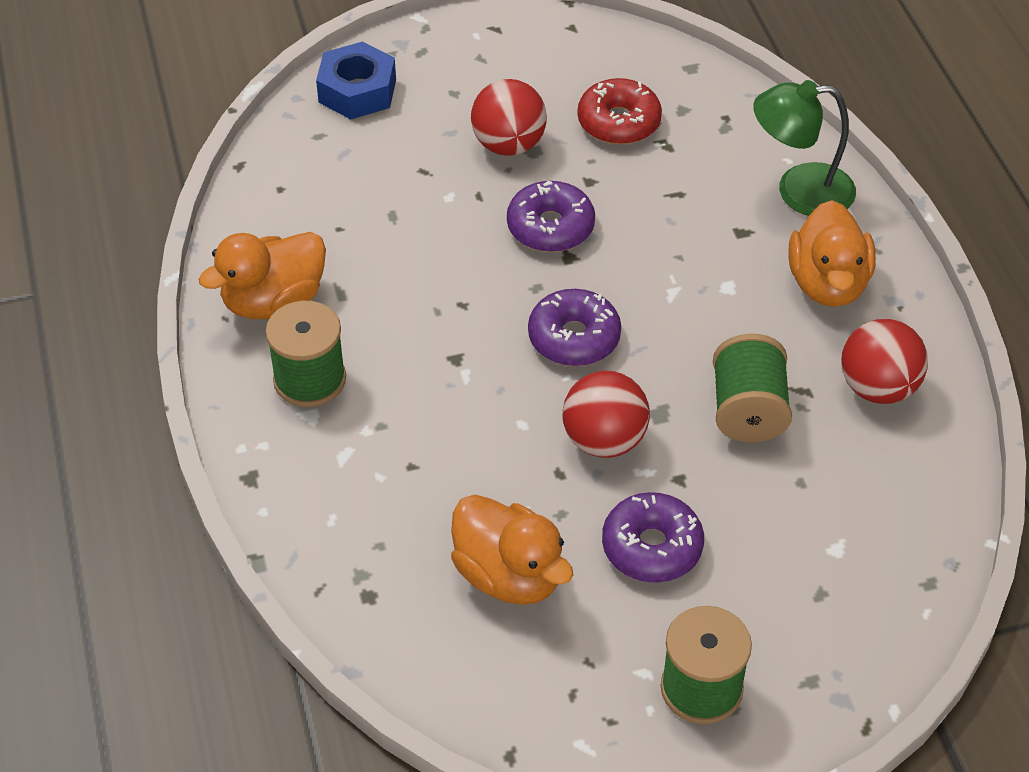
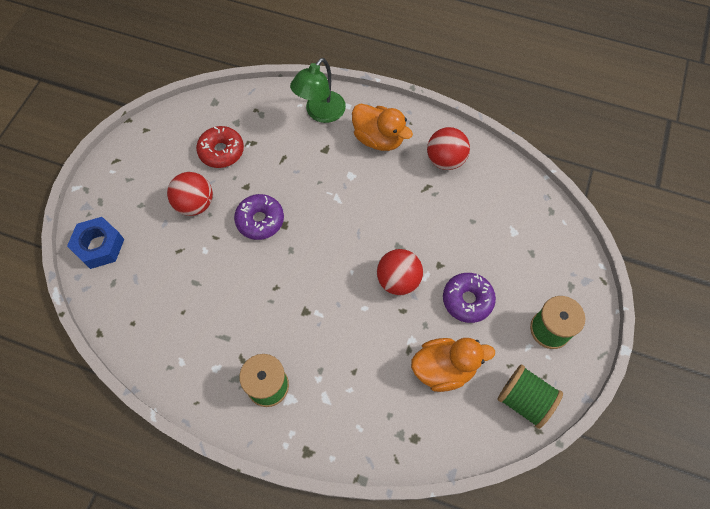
camera: 55 degrees left, 15 degrees up
(274, 301) = (204, 372): orange duck -> none
(574, 338) = (332, 254): purple donut -> none
(748, 411) = (422, 214): green spool -> green spool (524, 400)

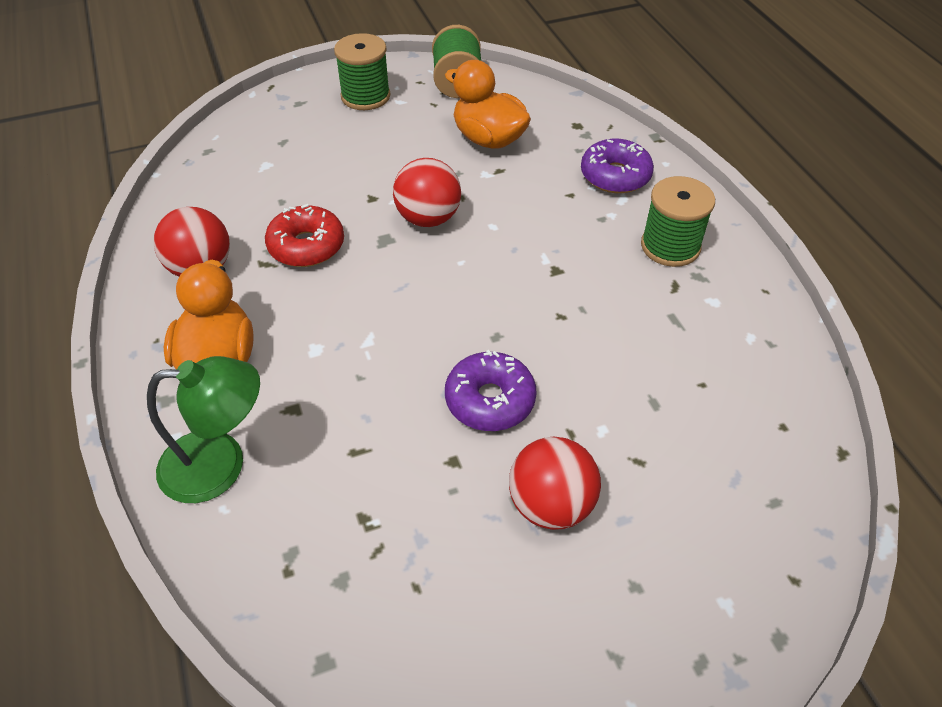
camera: 130 degrees left, 15 degrees down
(99, 246) = (758, 579): blue nut -> none
(221, 151) = (422, 551): red donut -> red donut (306, 246)
(467, 300) = (393, 158): purple donut -> purple donut (615, 176)

